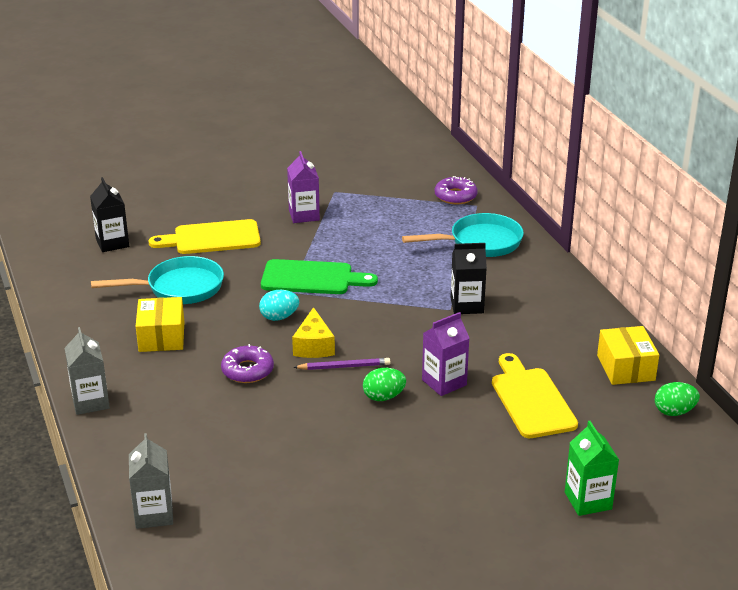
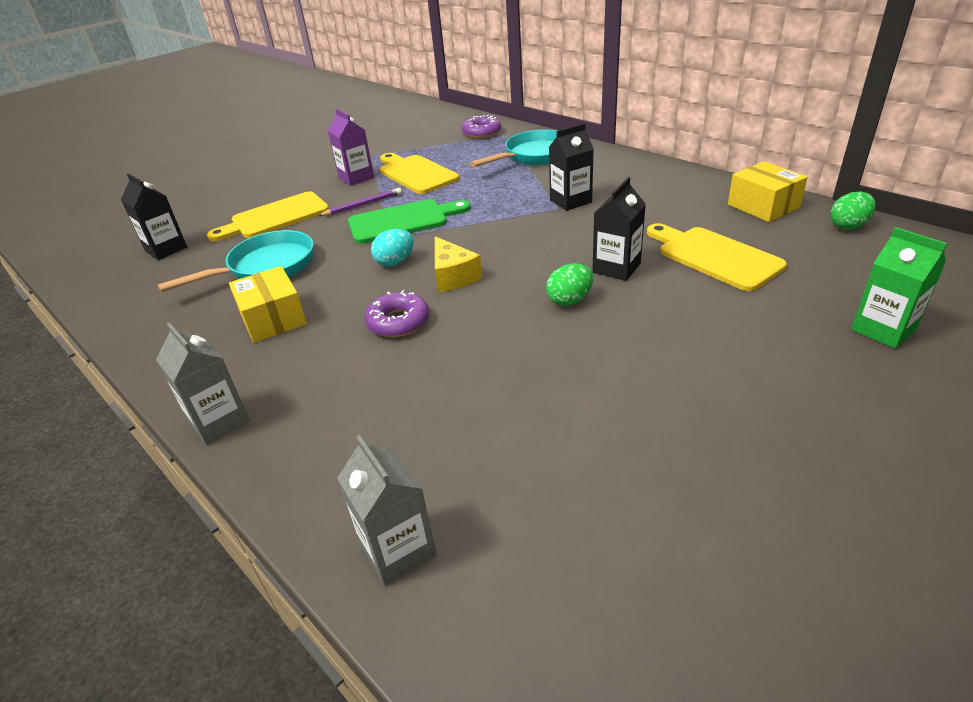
camera: 20 degrees left, 5 degrees up
(344, 367) = (502, 285): purple pencil -> purple pencil (363, 205)
(358, 228) = (415, 174): none -> yellow cutting board
(444, 382) = (616, 268): purple carton -> black carton

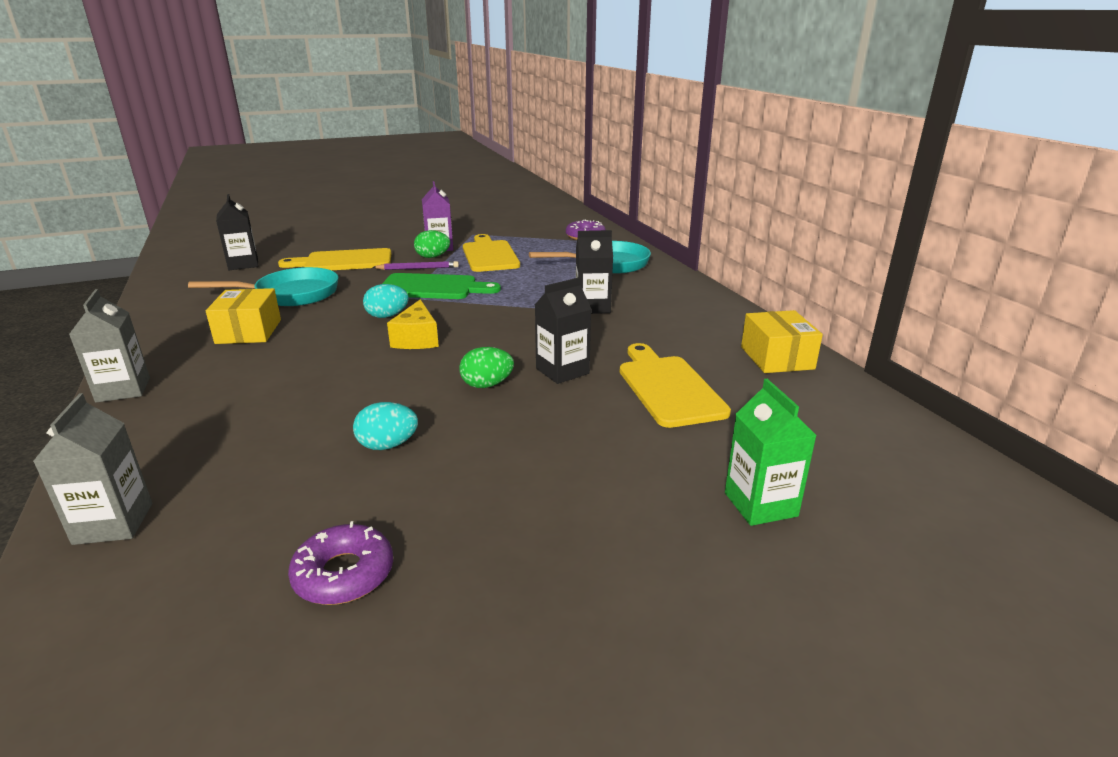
camera: 20 degrees right, 10 degrees down
(398, 322) = (331, 360): purple donut -> purple donut (344, 574)
(554, 383) = (388, 445): none -> turquoise egg
(848, 226) = (849, 399): green egg -> green egg (432, 257)

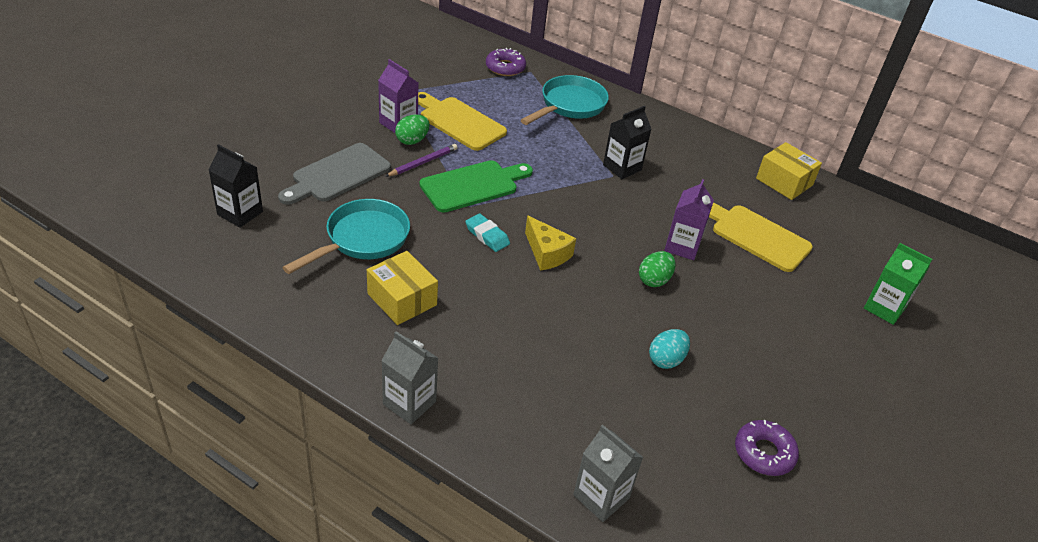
camera: 40 degrees left, 15 degrees up
(343, 261) = (338, 175): yellow cutting board -> grey cutting board
(387, 316) = (487, 235): turquoise egg -> turquoise eraser
(562, 371) = (682, 246): black carton -> purple carton

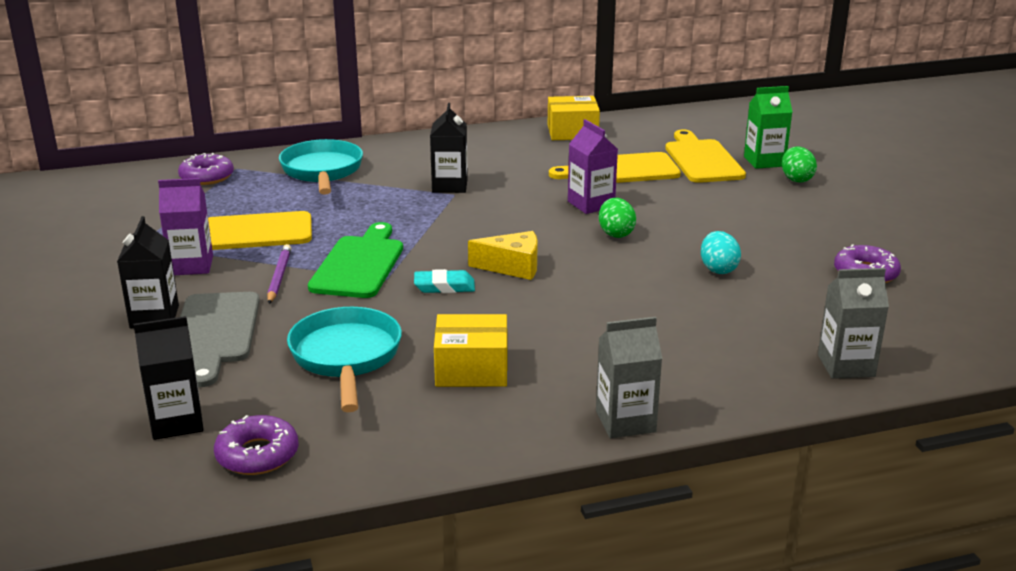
camera: 45 degrees left, 15 degrees down
(236, 260) = (257, 454): none -> purple donut
(331, 143) = (154, 317): none -> black carton
(412, 140) = (233, 269): green egg -> green egg (796, 179)
(835, 271) = (702, 160): none -> yellow cutting board

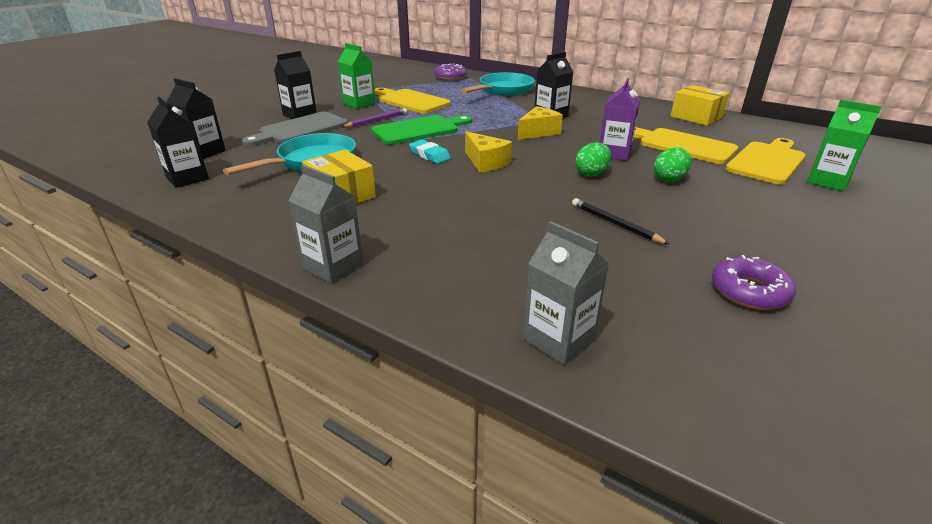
camera: 50 degrees right, 5 degrees up
(191, 265) = (359, 104): purple carton -> green carton
(257, 454) = (187, 178): purple donut -> black carton
(481, 211) = (538, 132): none -> yellow cheese
(718, 269) = (615, 224): turquoise egg -> black pencil
(796, 179) = (835, 203): green egg -> green egg (669, 179)

